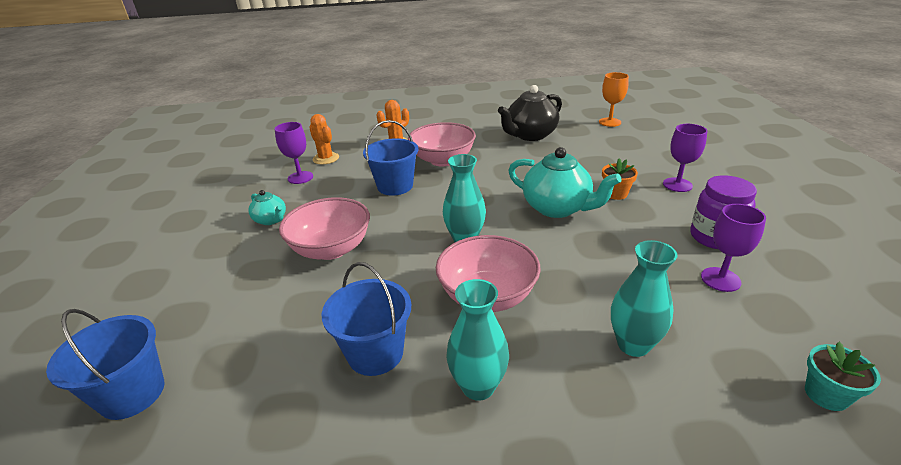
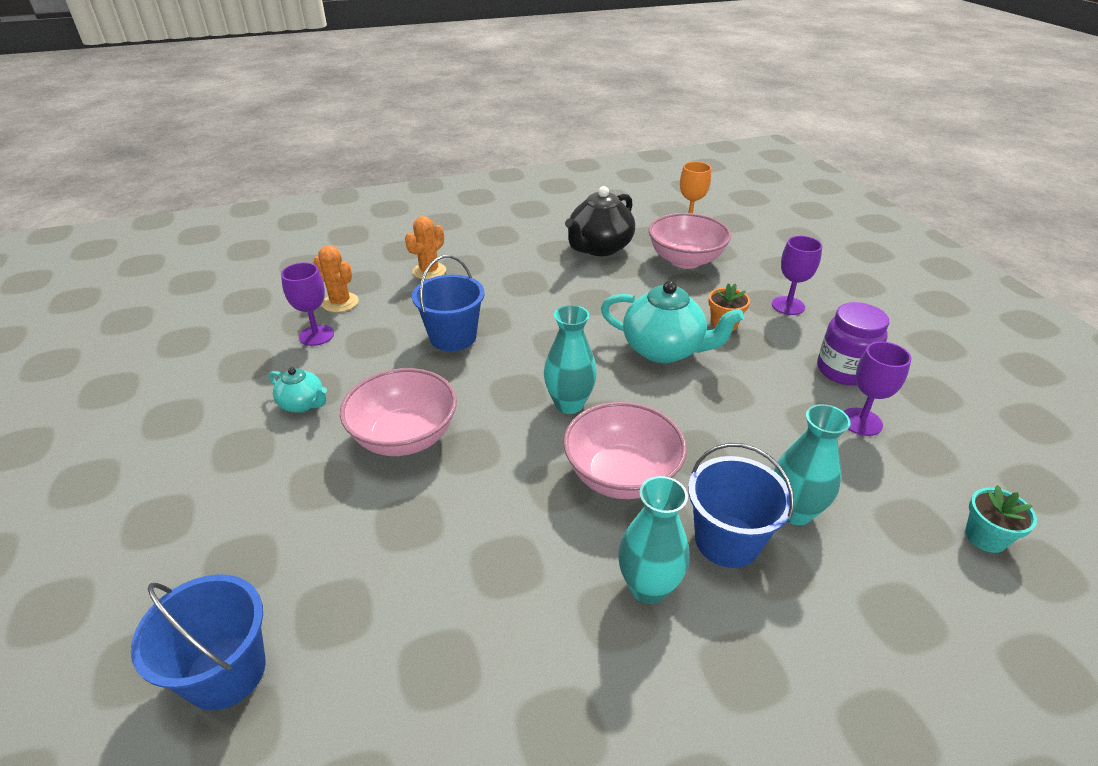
camera: 15 degrees left, 5 degrees up
(375, 353) = (516, 567): blue bucket -> blue bucket (727, 541)
(443, 160) = (501, 293): pink bowl -> pink bowl (685, 260)

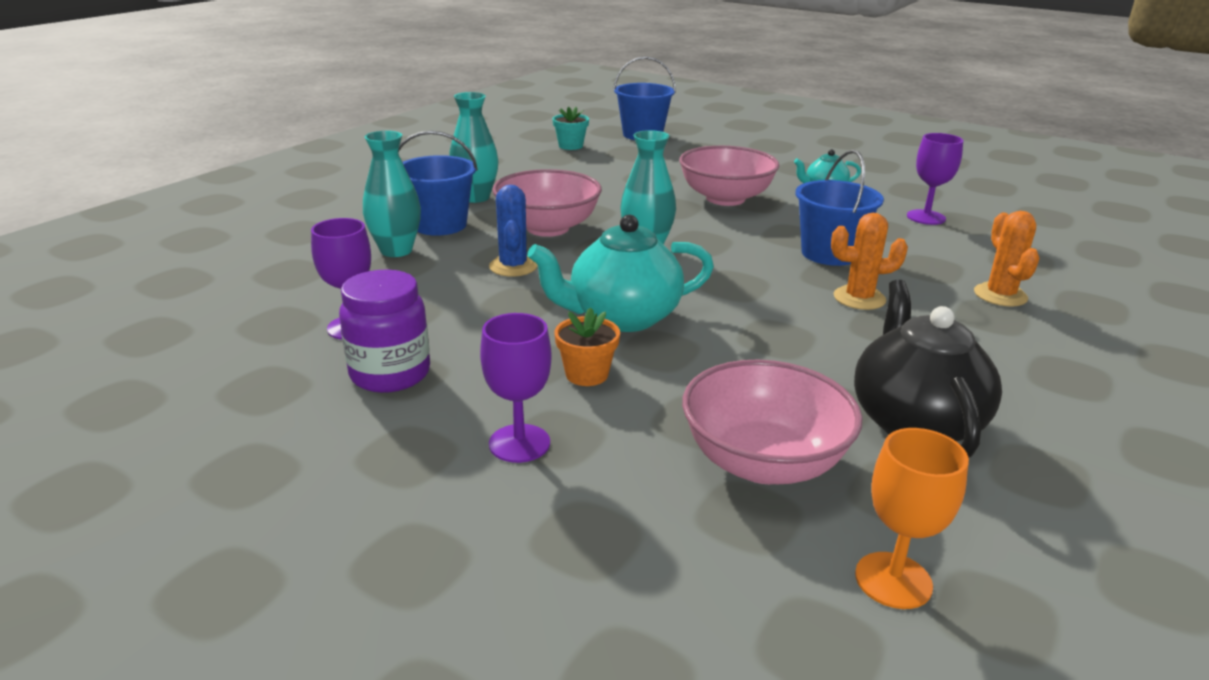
camera: 140 degrees right, 10 degrees down
(340, 303) = (980, 240): orange cactus -> orange cactus (859, 298)
(698, 434) = (513, 266): none -> blue cactus
(985, 537) = (223, 284): turquoise flower pot -> turquoise flower pot (570, 146)

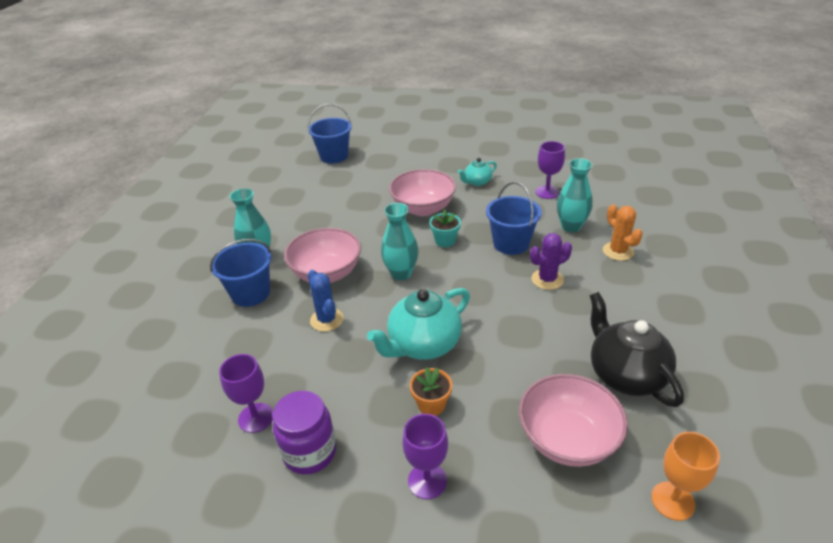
camera: 20 degrees left, 10 degrees up
(396, 250) = (236, 330): turquoise vase -> turquoise vase (571, 226)
(570, 146) = (292, 181): turquoise flower pot -> turquoise flower pot (445, 241)
(859, 298) = (547, 279): orange cactus -> purple cactus

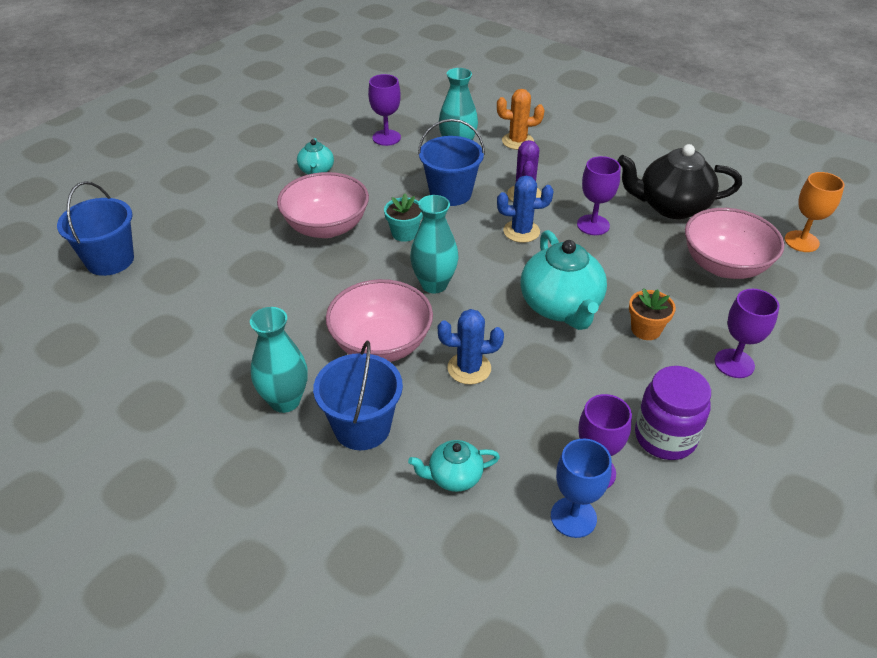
camera: 65 degrees left, 5 degrees up
(210, 419) = (573, 517): none -> blue goblet
(225, 347) = (454, 477): none -> turquoise teapot
(498, 293) = (521, 231): none -> blue cactus
(545, 331) = (593, 225): none -> purple goblet

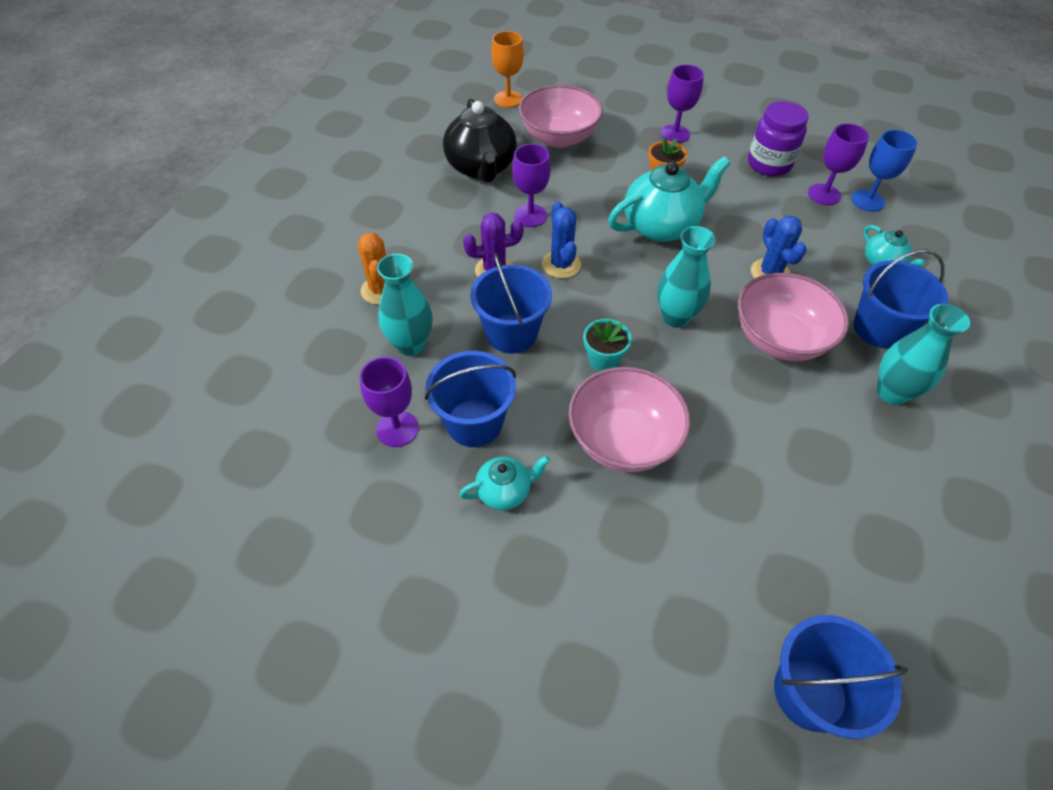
camera: 105 degrees left, 10 degrees up
(375, 166) = (474, 423): none -> blue bucket

